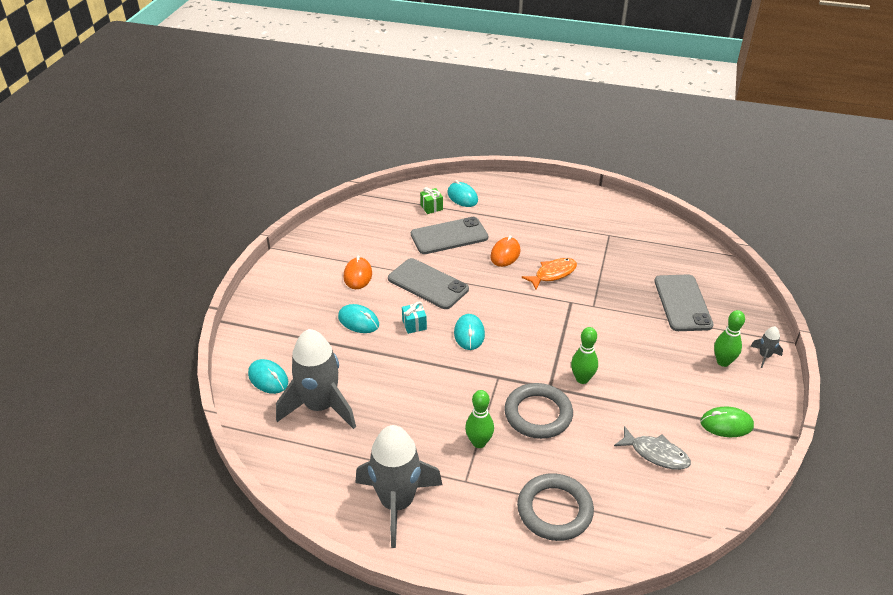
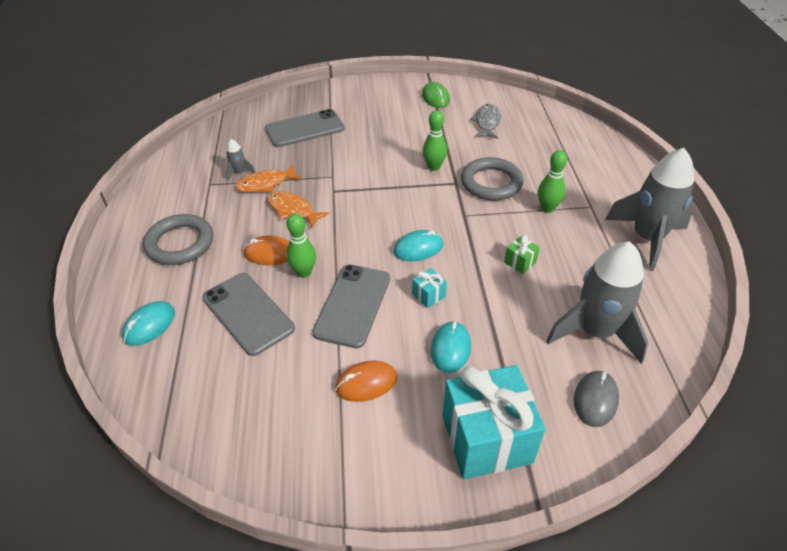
camera: 110 degrees left, 5 degrees up
(268, 378) = (595, 400): turquoise mouse -> grey mouse
(282, 315) = (486, 439): none -> turquoise gift
(431, 207) = (182, 352): green gift -> green gift (520, 262)
(554, 510) = (576, 157): grey ring -> grey ring (180, 243)
(597, 264) = (265, 184): none -> orange fish
(723, 362) = (370, 104): green bowling pin -> green bowling pin (304, 272)
(764, 356) = (352, 88): grey rocket -> grey rocket (239, 172)

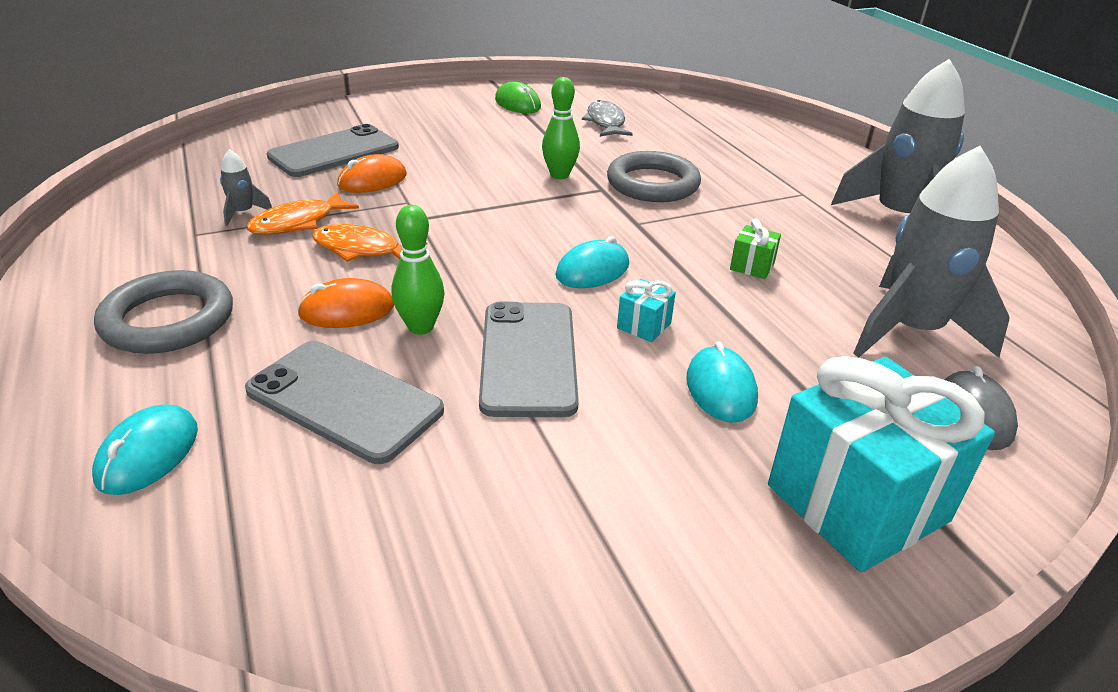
camera: 20 degrees left, 10 degrees down
(366, 383) = (612, 464): orange mouse -> orange mouse (372, 180)
(547, 208) = (747, 202): green bowling pin -> none

